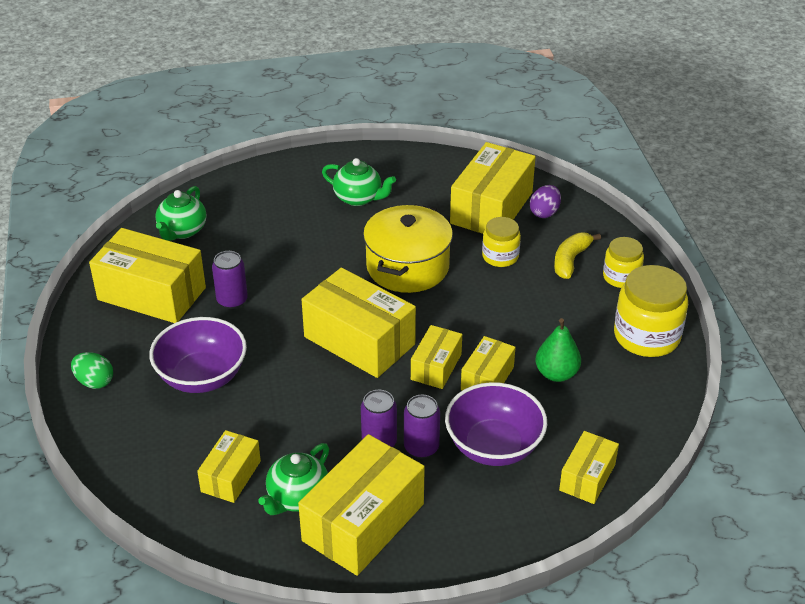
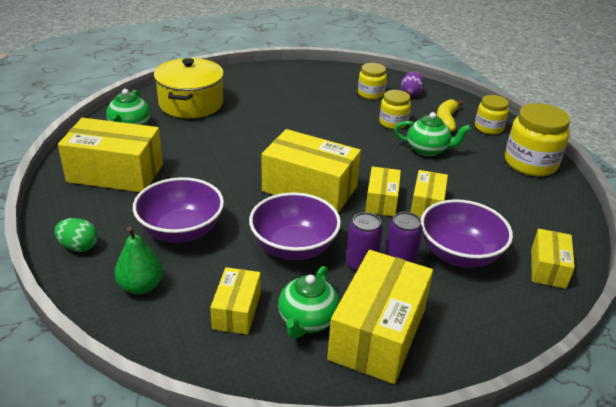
camera: 15 degrees left, 5 degrees down
(232, 300) = (189, 171): purple can -> none
(314, 412) = (294, 247): none -> purple bowl
(358, 198) = (267, 95): green teapot -> green teapot (428, 150)
(407, 267) = (325, 135): yellow pot -> yellow pot (191, 104)
(491, 208) = (370, 94): yellow box -> yellow jar
(556, 374) = (479, 195): green pear -> green pear (141, 286)

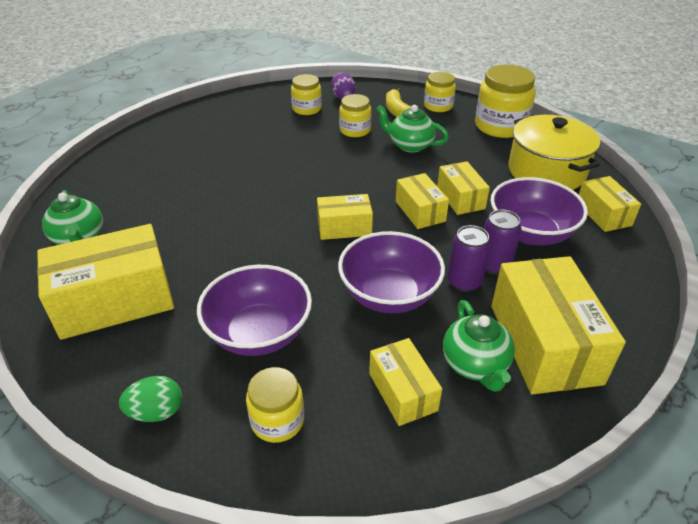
camera: 30 degrees left, 5 degrees up
(141, 286) = (277, 420): green pear -> yellow jar
(191, 104) = (128, 184): yellow pot -> yellow pot (546, 171)
(309, 189) = (344, 227): yellow box -> yellow box, size x0.55
(428, 150) = (410, 145): green teapot -> green teapot turned 135 degrees counterclockwise

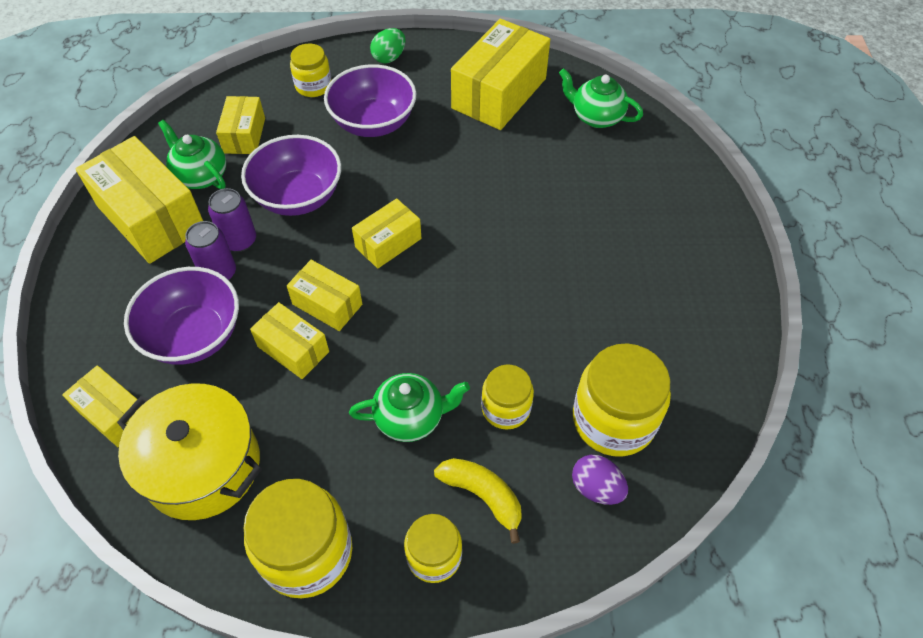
camera: 145 degrees right, 15 degrees up
(307, 109) = (613, 420): yellow jar -> yellow jar, size x1.69
(402, 392) = (244, 135): yellow box -> yellow box turned 60 degrees clockwise

